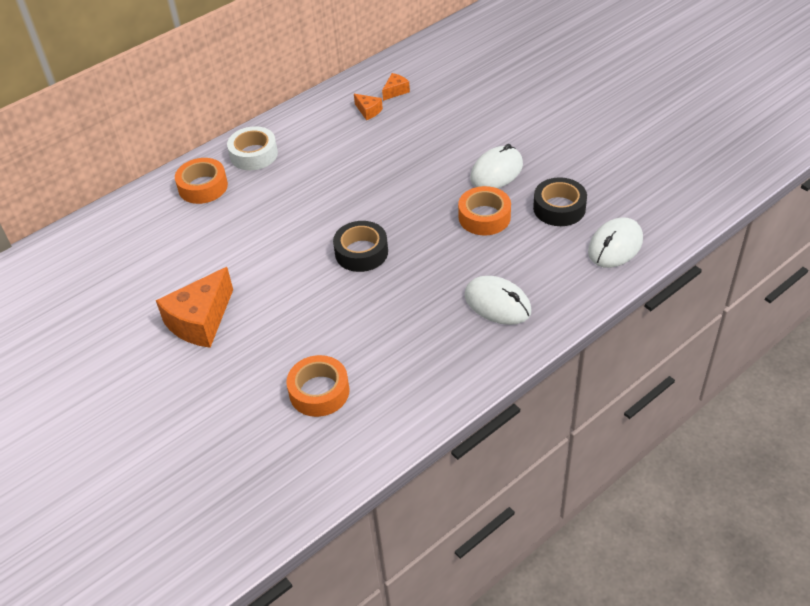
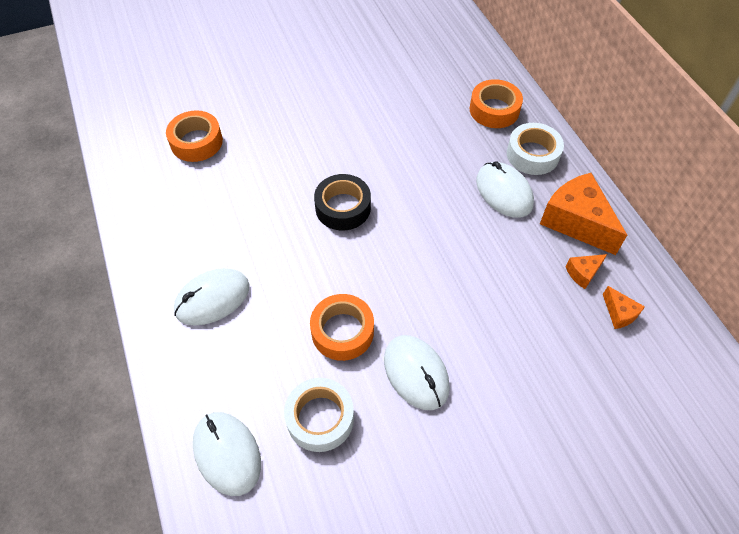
camera: 105 degrees right, 10 degrees up
(201, 321) = (317, 85): orange cheese -> orange cheese (576, 222)
(304, 162) = (504, 192): none -> white mouse
(559, 208) = (320, 418): black tape -> white tape

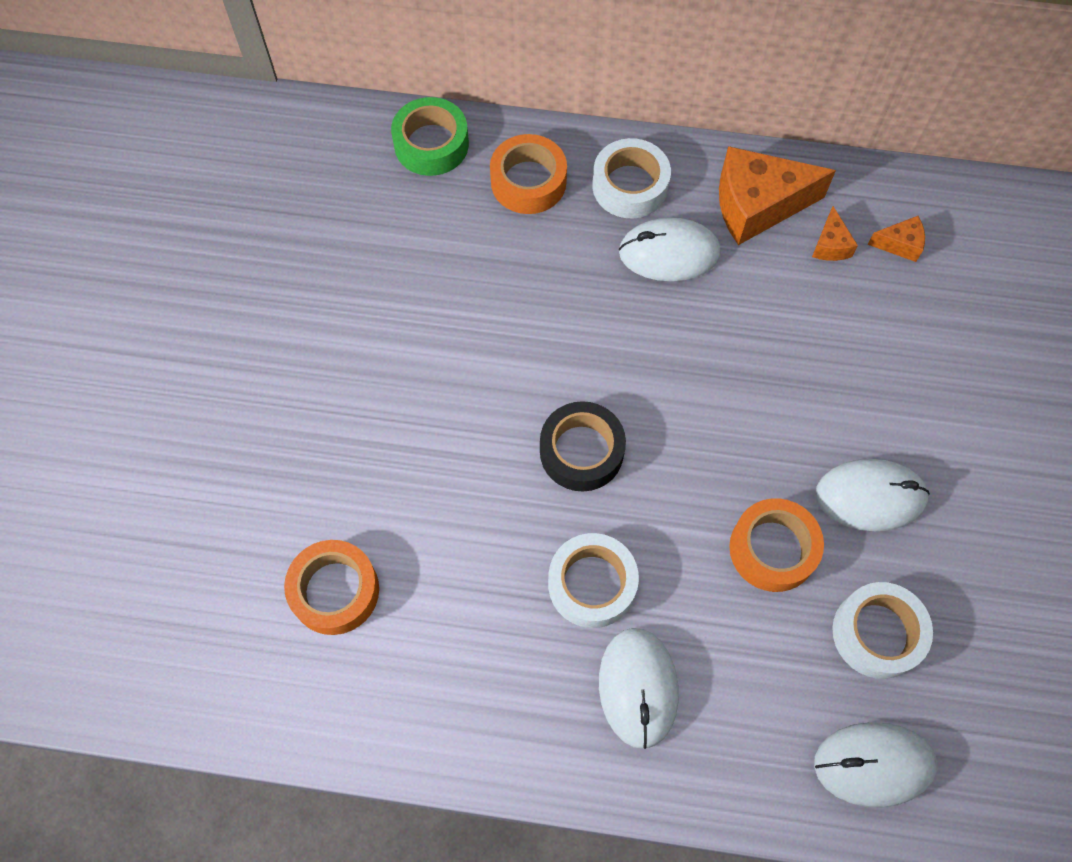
camera: 60 degrees left, 10 degrees up
(264, 248) = (592, 584): none -> white tape
(481, 62) = (431, 144): none -> green tape

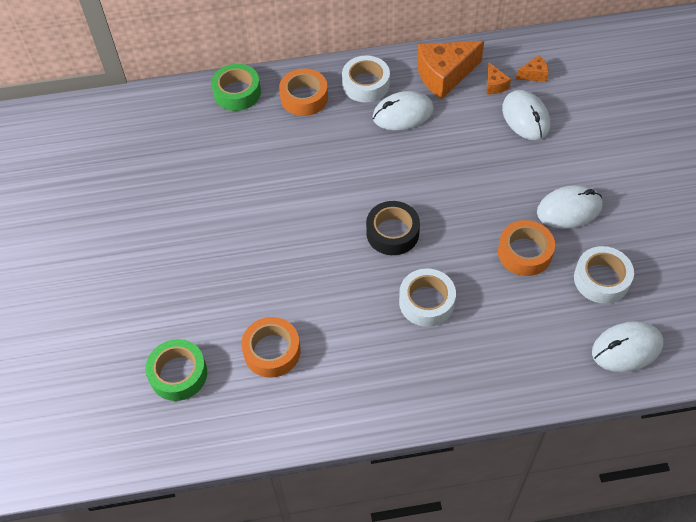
camera: 15 degrees left, 10 degrees down
(189, 583) = (178, 374): none -> green tape
(638, 688) = (475, 349): white mouse -> white mouse (525, 117)

